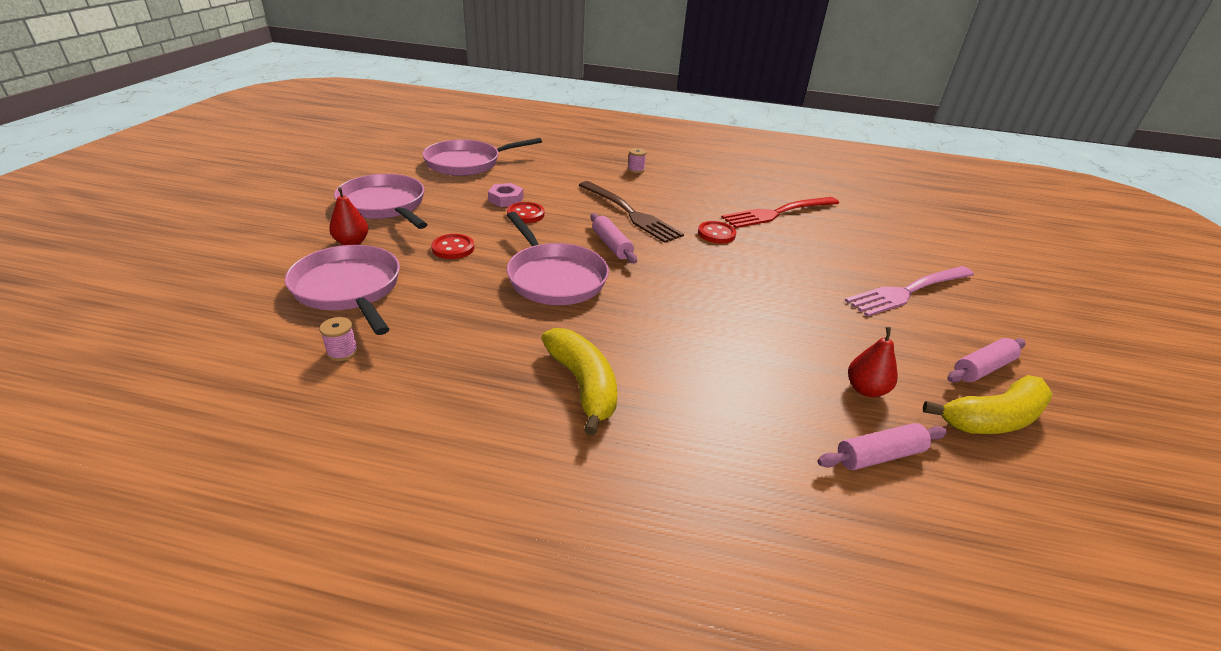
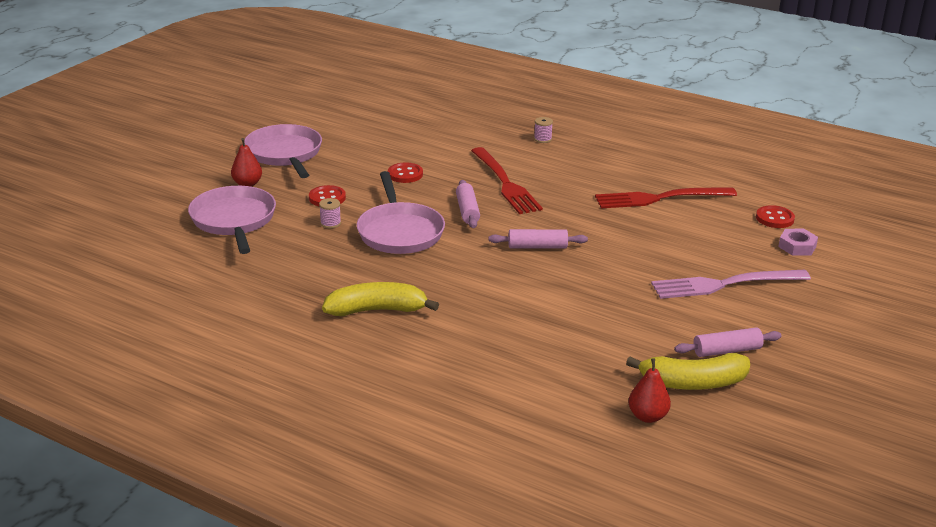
camera: 20 degrees right, 5 degrees down
(342, 352) = (216, 264): pink spool -> pink spool (330, 223)
(467, 163) = (376, 118): pink pan -> none
(506, 199) = (394, 158): pink nut -> pink nut (797, 246)
(583, 385) = (377, 310): yellow banana -> yellow banana turned 90 degrees counterclockwise
(630, 213) = (505, 183): brown fork -> red fork
(716, 234) = (576, 212): red button -> red button (774, 218)
(865, 389) = (602, 348): red pear -> red pear (647, 416)
(879, 456) = (570, 387): pink rolling pin -> pink rolling pin (537, 247)

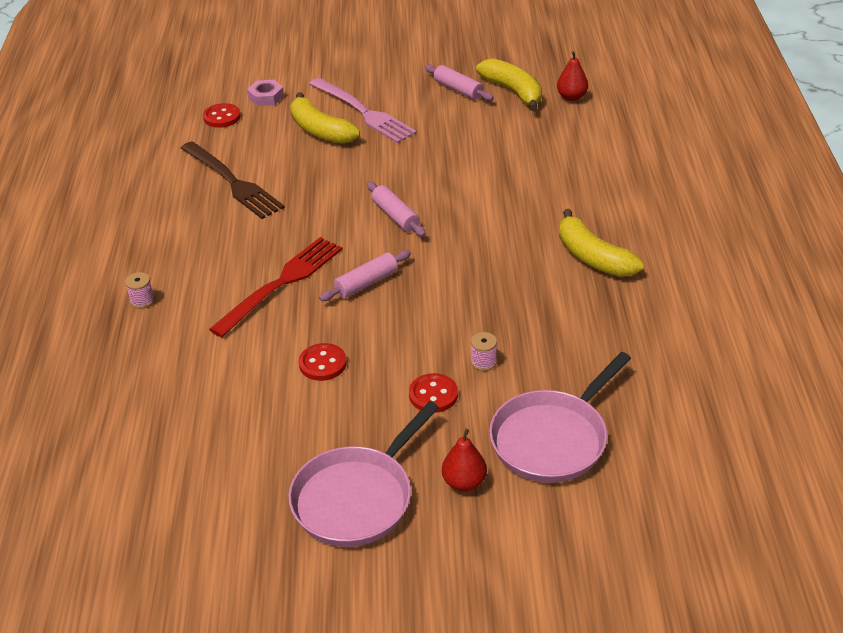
camera: 120 degrees left, 10 degrees up
(399, 232) = (452, 307): pink pan -> none
(659, 198) = (233, 182): red fork -> brown fork
(709, 254) = (320, 130): none -> yellow banana

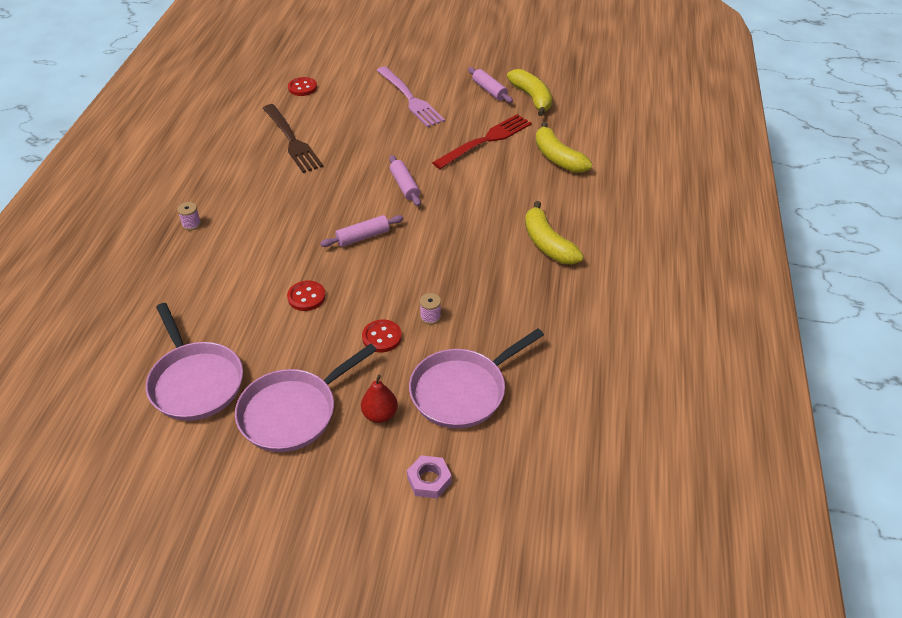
camera: 10 degrees right, 5 degrees up
(221, 484) = (195, 382): none -> pink pan
(266, 97) = (341, 76): pink nut -> pink nut (429, 480)
(282, 283) = (299, 227): red fork -> red fork (486, 140)
(320, 130) = (372, 108): yellow banana -> yellow banana (557, 157)
(571, 97) = (576, 109): red pear -> none

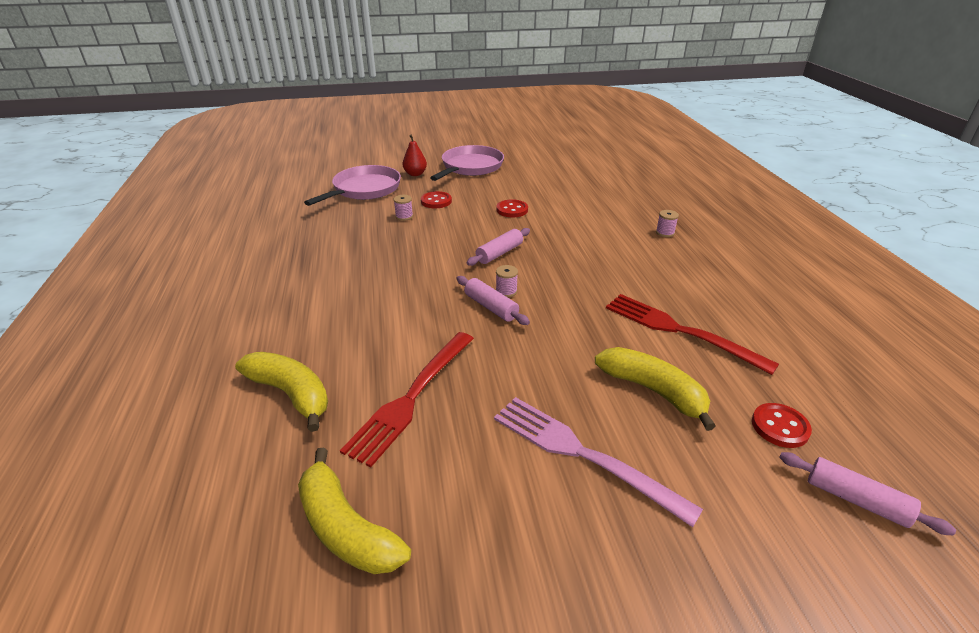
camera: 160 degrees right, 10 degrees down
(195, 382) = (542, 167): pink pan -> none
(292, 141) = (679, 330): brown fork -> red fork
(384, 196) = (506, 291): none -> pink spool
(429, 480) = (373, 161): pink nut -> none
(489, 90) = (443, 525): pink rolling pin -> pink rolling pin (856, 500)
(547, 244) = (304, 283): yellow banana -> yellow banana (653, 391)

